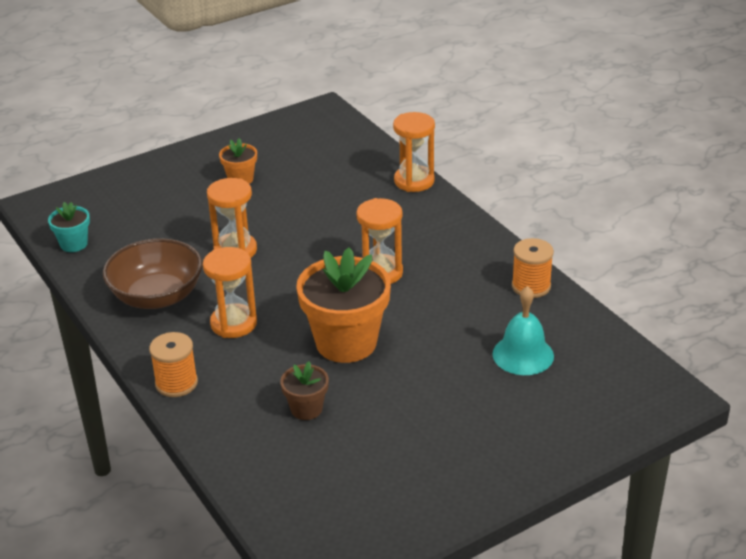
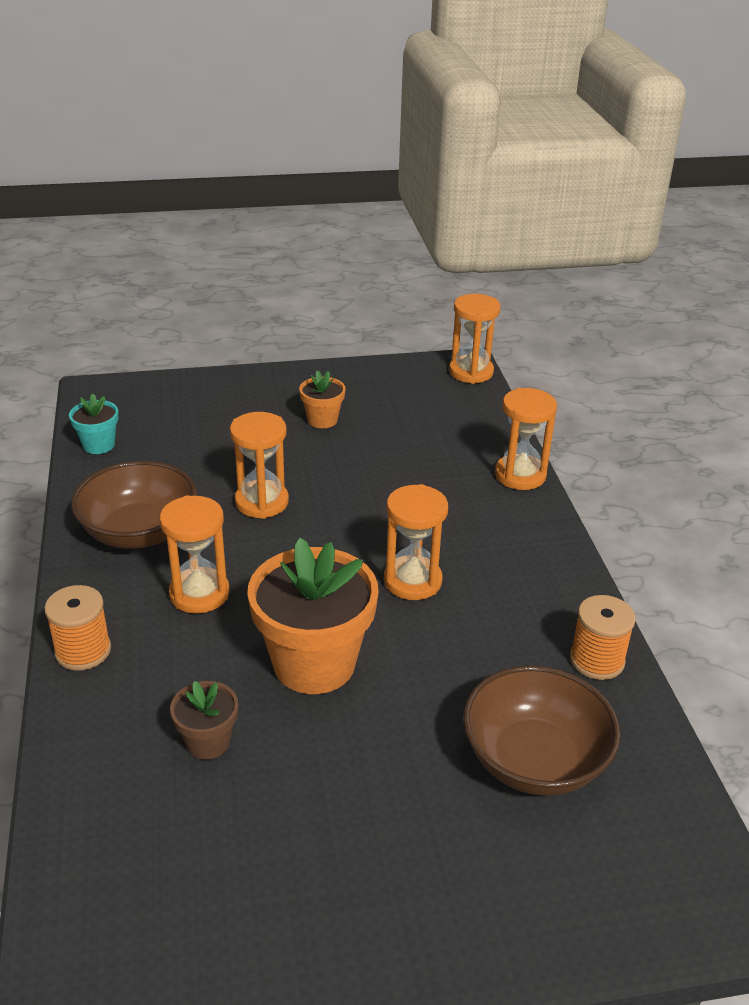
camera: 20 degrees right, 0 degrees up
(333, 114) = (471, 372): none -> orange hourglass
(523, 355) = (534, 760): turquoise bell -> brown bowl

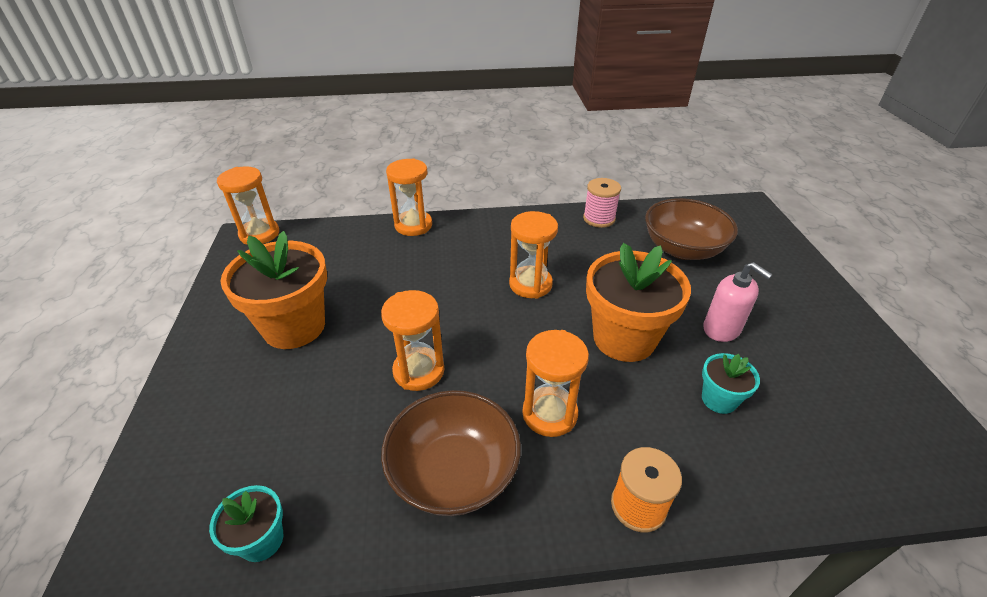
camera: 85 degrees left, 5 degrees up
(208, 742) = (719, 399): brown flower pot -> turquoise flower pot
(322, 420) = (294, 327): orange flower pot -> orange flower pot, size x2.04
(337, 773) = (721, 329): none -> pink soap dispenser
(597, 660) = (599, 219): orange spool -> pink spool

